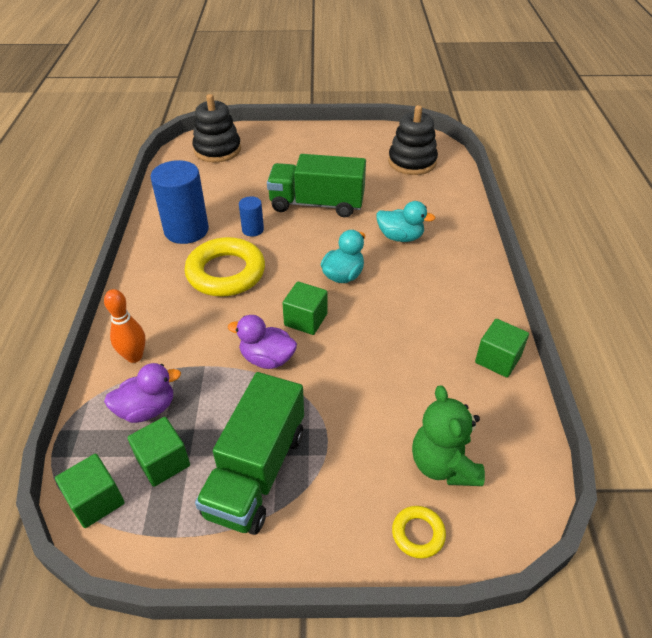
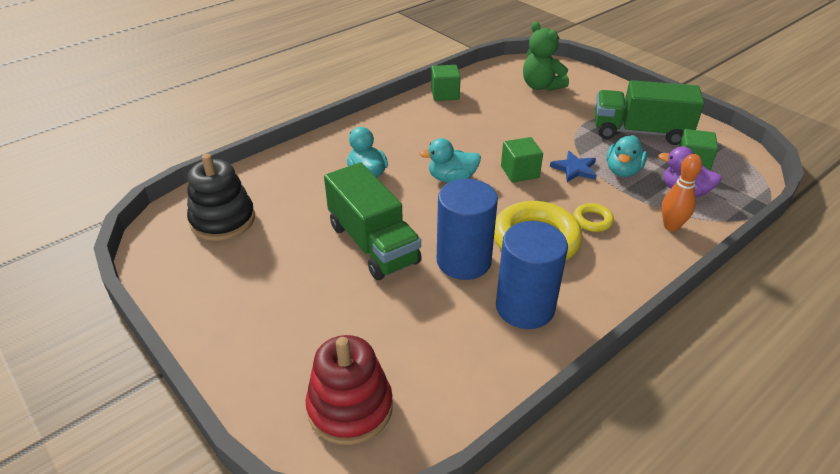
camera: 130 degrees left, 5 degrees down
(96, 501) = (746, 170): green cube -> none
(217, 150) = (350, 408): black stacking toy -> red stacking toy
(224, 391) = (622, 171): none -> turquoise duck
(253, 230) = (463, 261): blue cylinder -> blue cylinder, size x2.02
(256, 472) = (640, 132): green truck -> green truck turned 150 degrees counterclockwise
(267, 359) = (574, 169): purple duck -> blue star
(418, 534) = (585, 80): yellow ring -> yellow ring (592, 220)
(443, 465) = (541, 86): green teddy bear -> green teddy bear turned 105 degrees clockwise

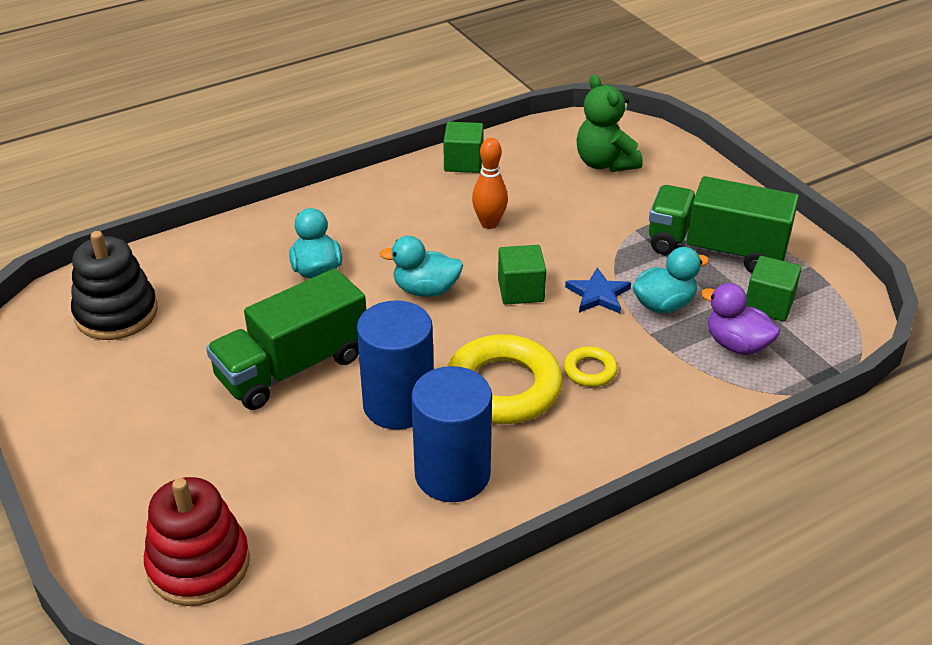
camera: 10 degrees right, 0 degrees up
(373, 244) = (292, 367): green truck -> green truck turned 75 degrees clockwise
(622, 171) = (664, 305): turquoise duck -> turquoise duck turned 150 degrees counterclockwise
(671, 226) = (694, 391): orange bowling pin -> orange bowling pin (489, 223)

